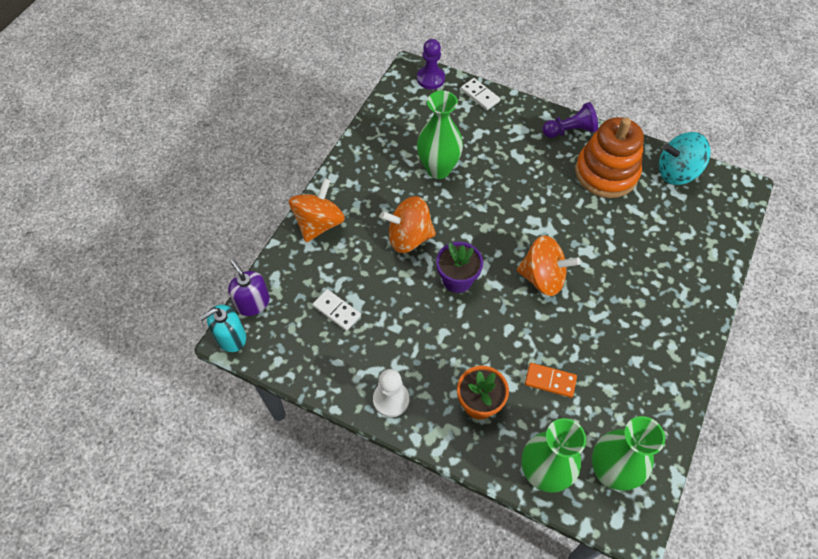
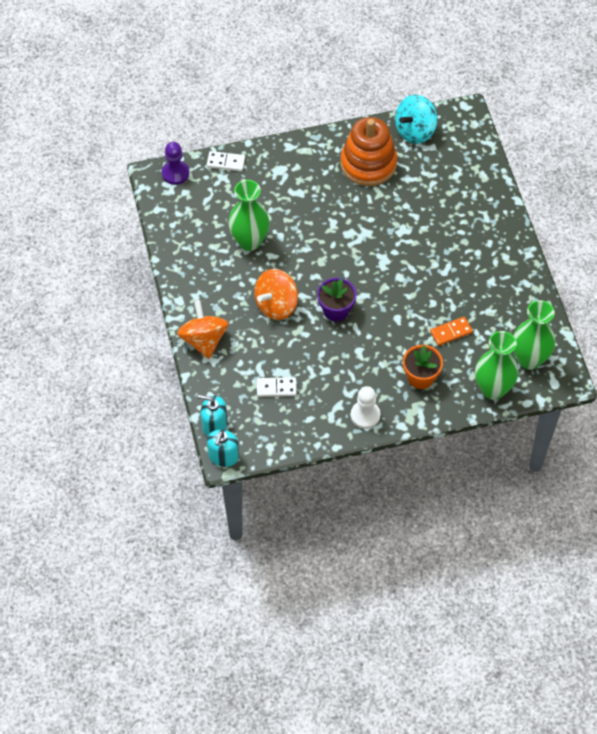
camera: 40 degrees left, 0 degrees up
(253, 303) = (214, 424): purple soap dispenser -> turquoise soap dispenser
(543, 278) = (390, 269): orange spinning top -> none
(569, 131) = (316, 147): purple pawn -> none

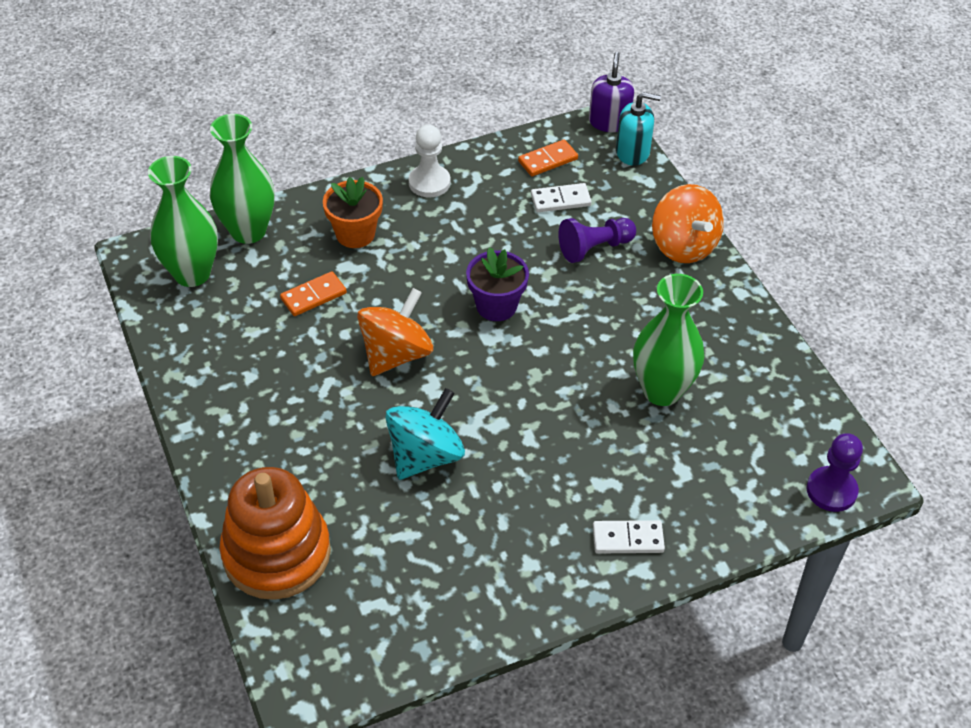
camera: 170 degrees right, 10 degrees down
(223, 456) = (609, 122): turquoise soap dispenser -> purple soap dispenser
(226, 162) = (749, 522): white domino -> white domino (628, 539)
(263, 345) = (594, 248): none -> purple pawn
(276, 305) = (590, 303): orange spinning top -> orange spinning top (396, 354)
(277, 425) = (548, 160): none -> orange domino
(368, 164) = (485, 554): orange stacking toy -> orange stacking toy (276, 553)
(415, 131) = (403, 637): turquoise spinning top -> turquoise spinning top (425, 455)

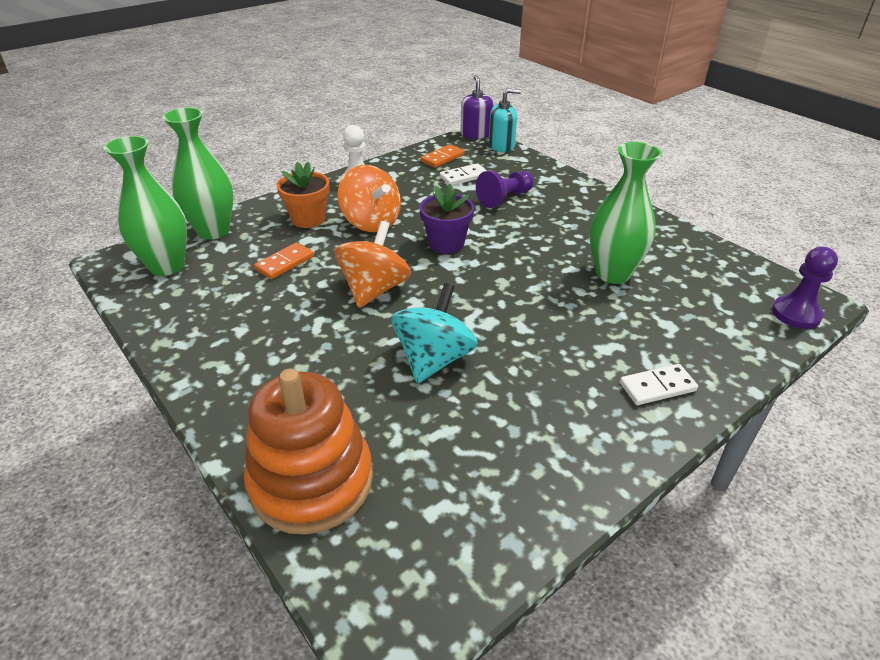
camera: 15 degrees left, 10 degrees down
(683, 246) = (570, 187): orange spinning top -> orange spinning top (371, 222)

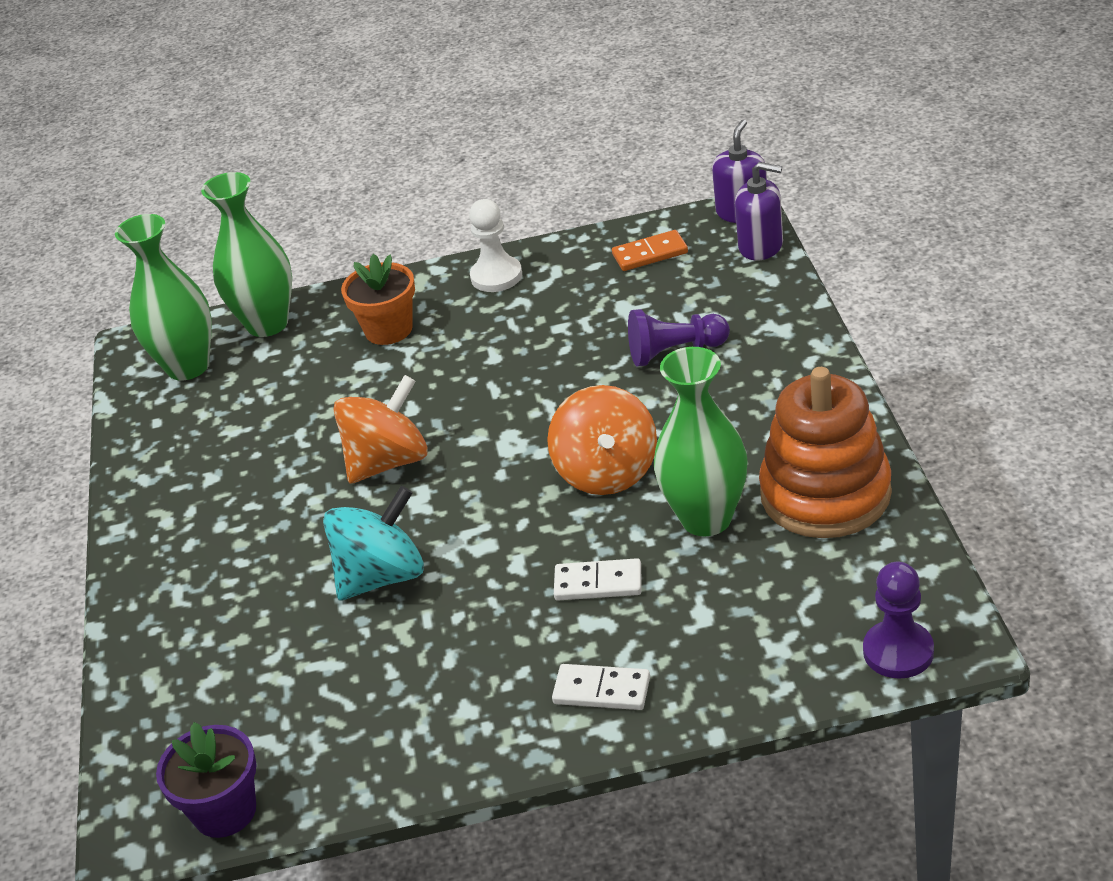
camera: 35 degrees right, 0 degrees up
(285, 263) = (315, 395): orange domino -> none
(311, 481) = (167, 673): orange stacking toy -> orange stacking toy (825, 494)
(371, 222) = (461, 353): orange spinning top -> orange spinning top (607, 472)
(446, 243) = (529, 413): purple flower pot -> purple flower pot (225, 811)
(464, 177) = (650, 298): white domino -> white domino (598, 583)
(501, 146) = (761, 246): turquoise soap dispenser -> purple soap dispenser

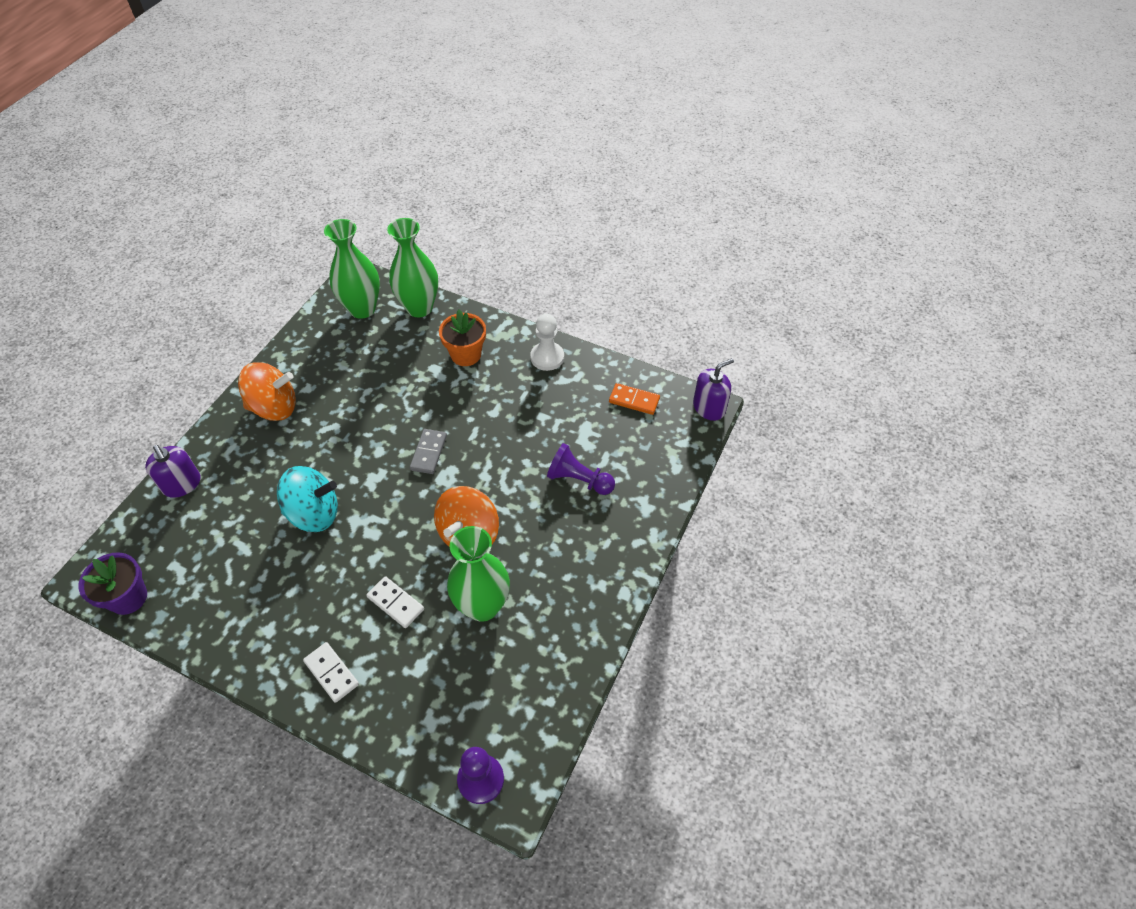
camera: 30 degrees right, 15 degrees up
(388, 461) = (384, 442): orange spinning top -> orange spinning top (274, 407)
(459, 437) = (428, 453): none -> grey domino
(761, 246) = (694, 439): purple soap dispenser -> purple soap dispenser (182, 484)
(825, 494) = (553, 641): orange stacking toy -> none

